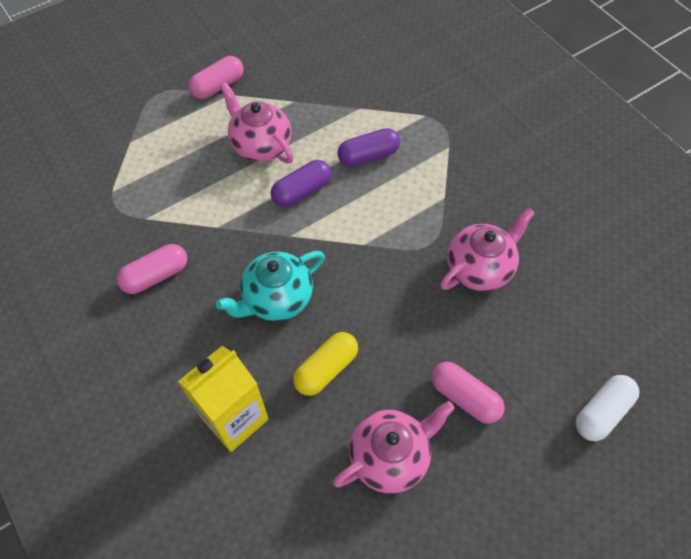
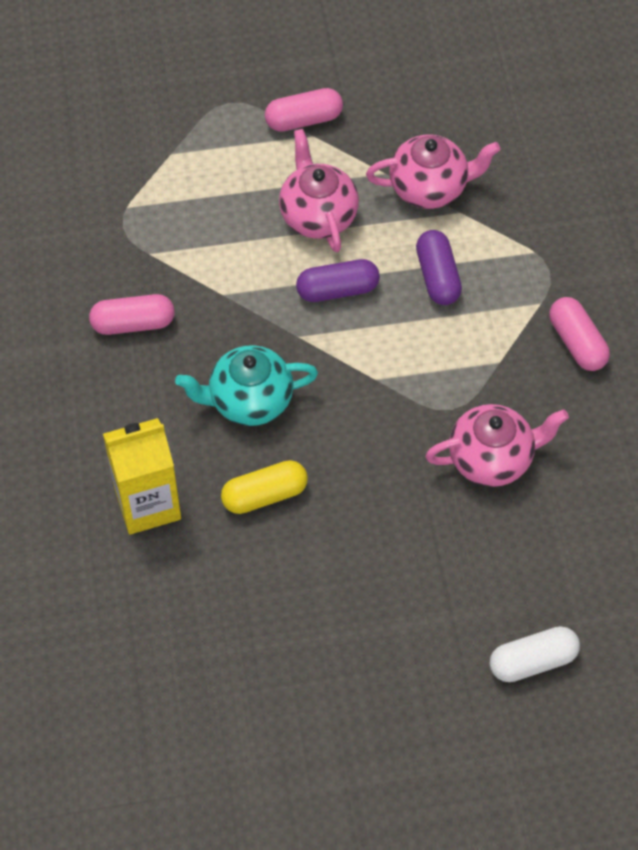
camera: 25 degrees right, 0 degrees up
(368, 156) = (437, 276): purple capsule -> purple capsule turned 75 degrees clockwise
(390, 456) = (285, 607): pink teapot -> pink teapot (430, 188)
(464, 397) = (394, 584): pink capsule -> pink capsule (577, 343)

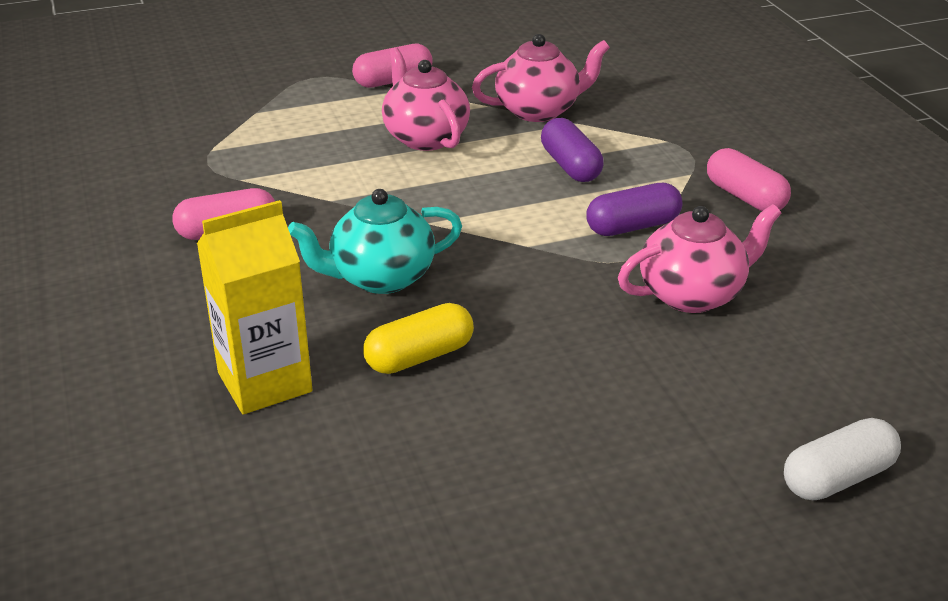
camera: 10 degrees left, 25 degrees down
(337, 290) = (462, 185): purple capsule -> purple capsule (632, 226)

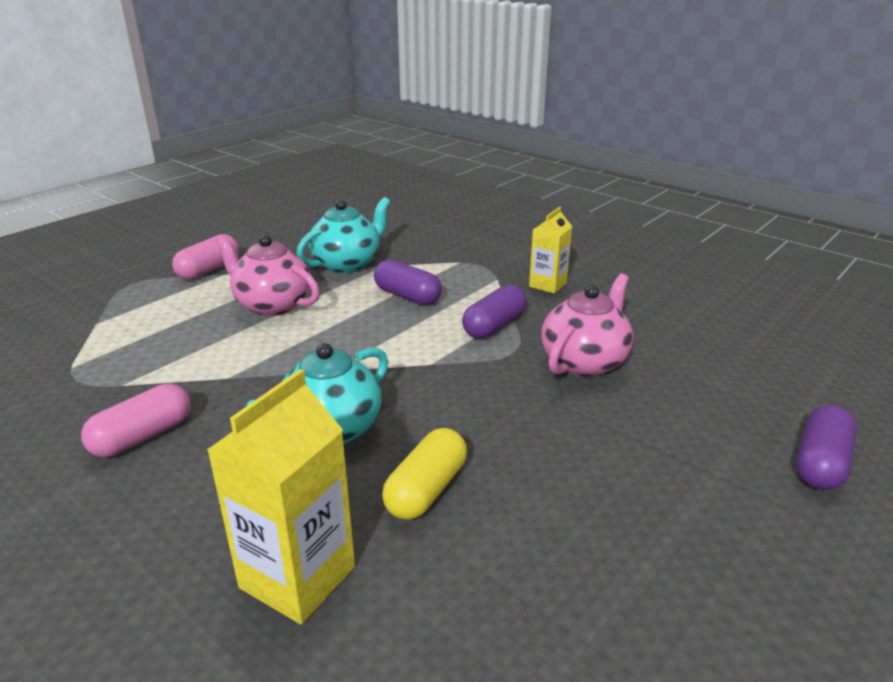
camera: 30 degrees left, 5 degrees down
(539, 110) = (347, 264): pink teapot -> turquoise teapot
(745, 197) = (547, 284): pink capsule -> yellow carton
(838, 478) = (820, 463): white capsule -> purple capsule

